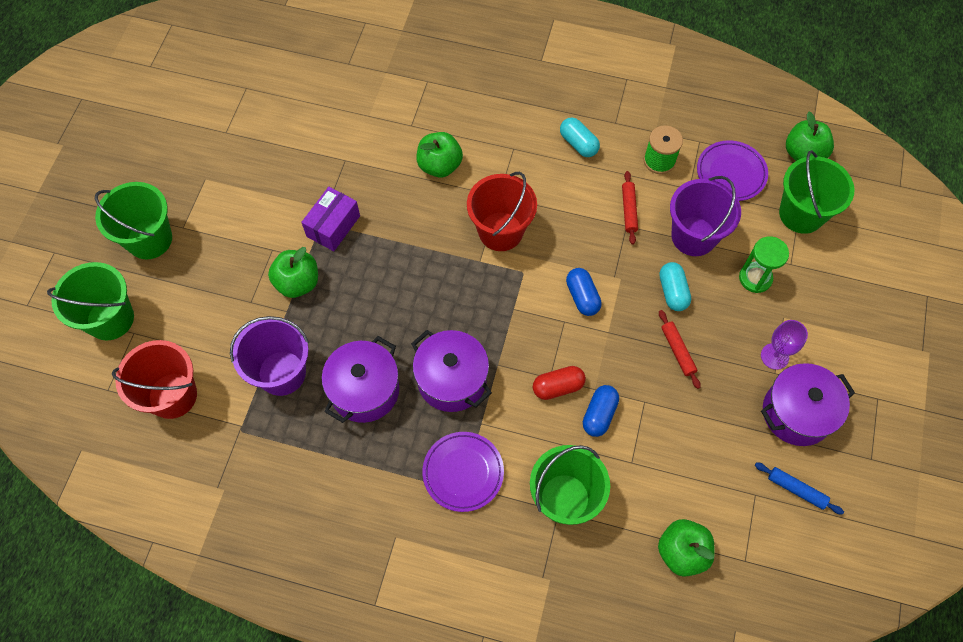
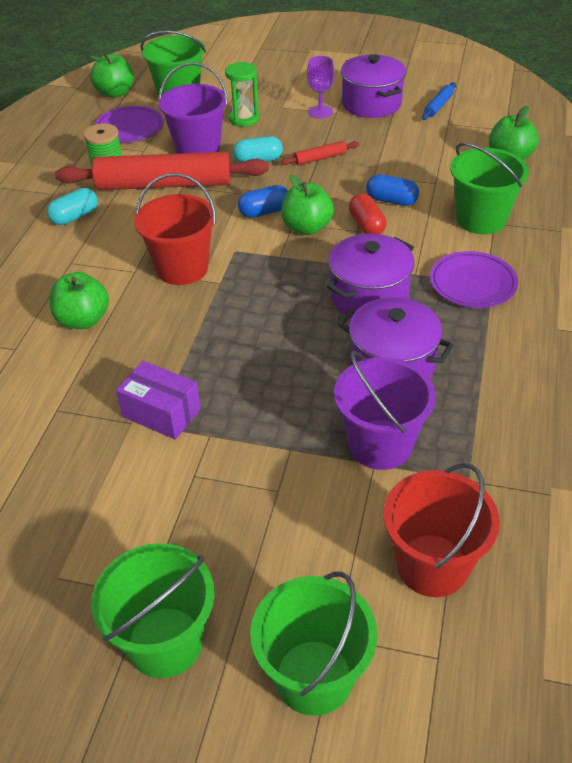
camera: 90 degrees left, 20 degrees down
(298, 283) = (247, 441): green apple -> green apple (307, 228)
(628, 210) = (164, 185): red rolling pin -> red rolling pin, size x2.43

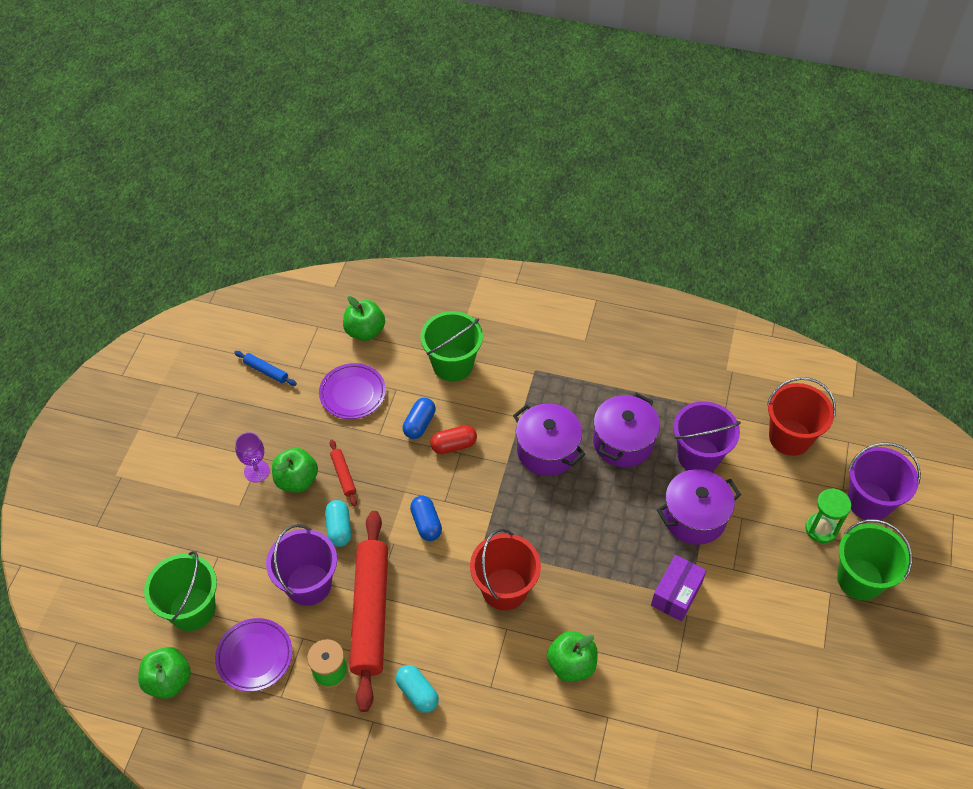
camera: 90 degrees left, 10 degrees up
(244, 119) = (256, 542): green hourglass -> green hourglass (821, 529)
(307, 228) = (453, 490): green apple -> green apple (297, 480)
(314, 677) = (869, 501): green bucket -> purple bucket
(371, 104) = (250, 426): purple pot -> purple pot (694, 517)
(472, 284) = (534, 382): purple plate -> purple plate (352, 393)

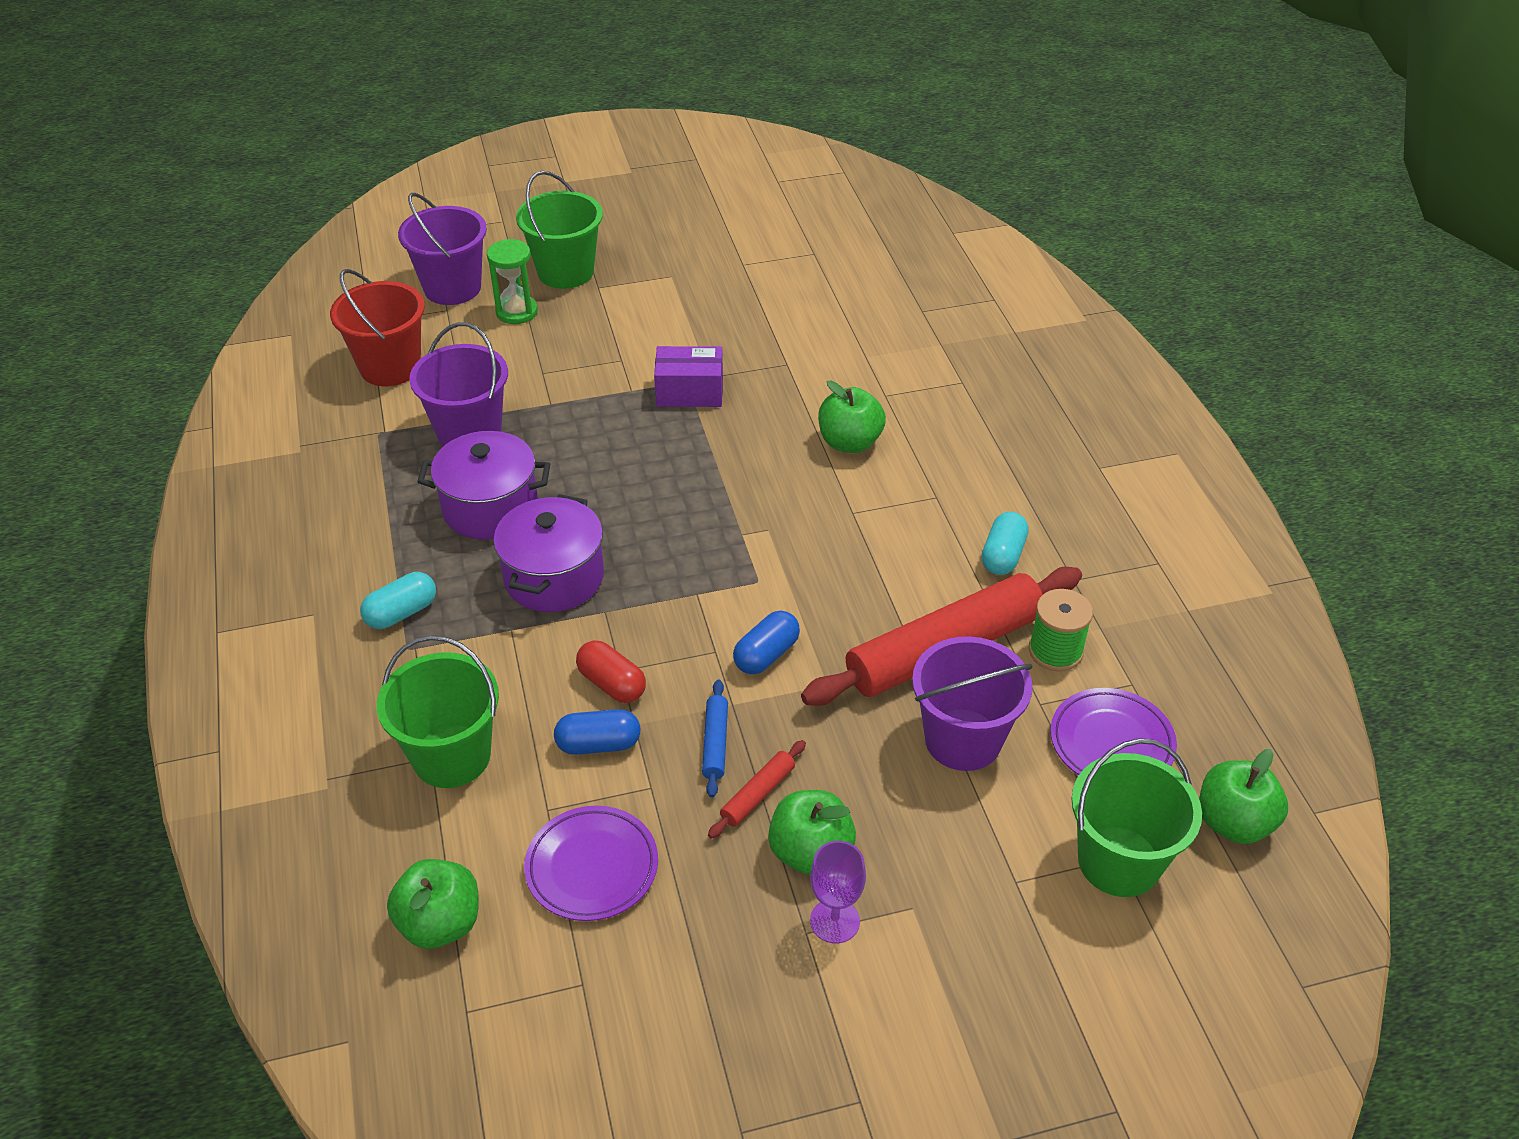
camera: 120 degrees left, 10 degrees down
(266, 371) = (622, 1038): blue rolling pin -> blue rolling pin (715, 743)
(339, 528) = (850, 751): turquoise capsule -> turquoise capsule (401, 613)
(504, 589) = (801, 535): red bucket -> none
(694, 517) = (569, 409): purple pot -> none

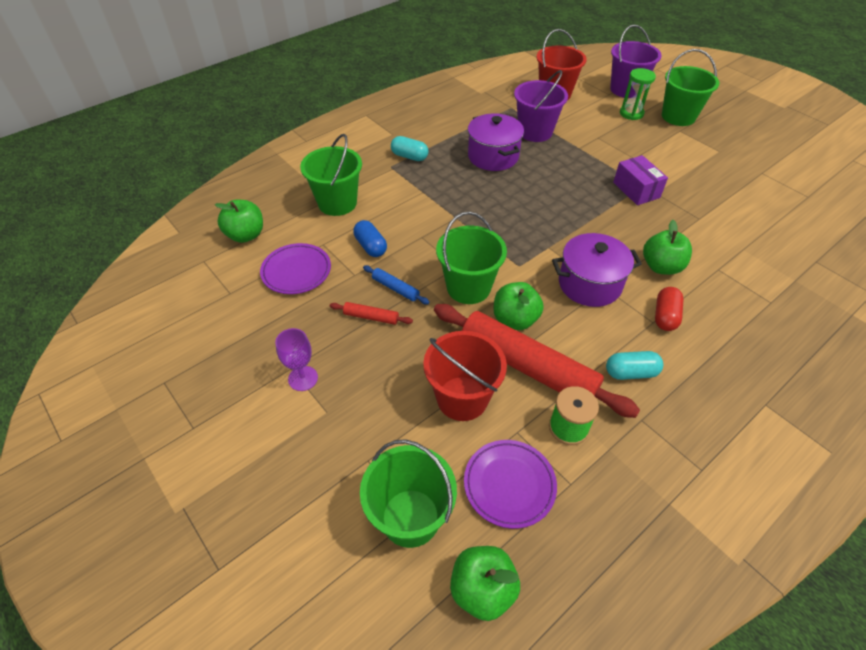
camera: 65 degrees right, 5 degrees up
(554, 577) = (465, 192): purple pot -> purple pot (589, 284)
(612, 684) = (411, 237): red capsule -> red capsule (665, 316)
(715, 743) = (395, 288): blue rolling pin -> blue rolling pin turned 60 degrees clockwise
(766, 655) = (468, 287): blue capsule -> green bucket
(810, 852) = (343, 352): green apple -> green apple (515, 319)
(963, 740) = (462, 398): purple bucket -> red bucket

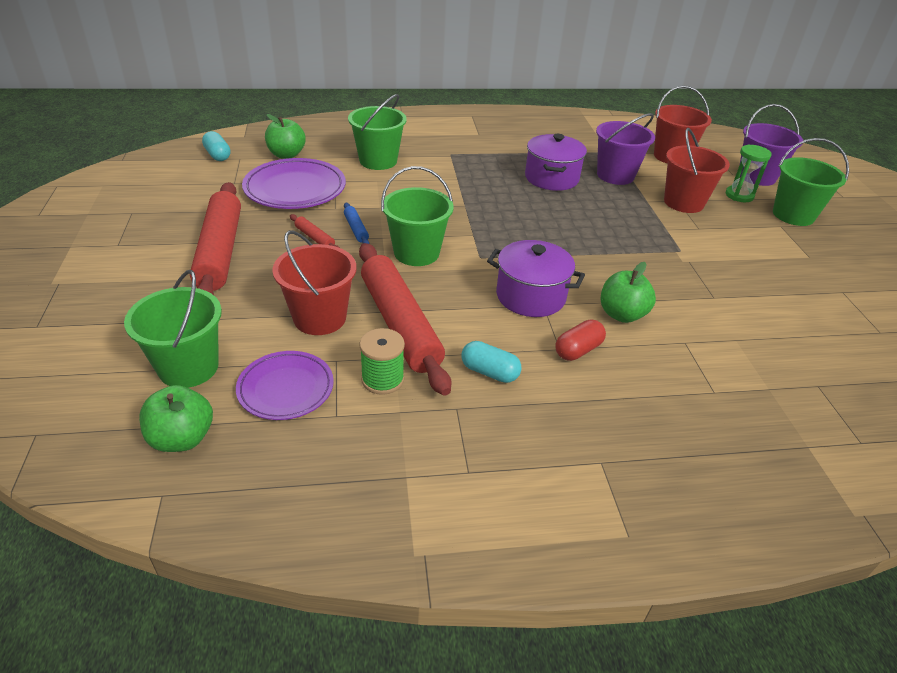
camera: 30 degrees right, 10 degrees down
(296, 271) = (295, 189): purple plate -> purple plate, size x1.54
(303, 378) = (220, 251): purple goblet -> red rolling pin
(370, 246) = (370, 196): blue capsule -> none
(409, 156) = (475, 153): turquoise capsule -> turquoise capsule (217, 155)
(515, 319) = (429, 290): green apple -> none
(603, 137) = (683, 202): none -> red bucket
(636, 190) = (669, 251): purple box -> none

